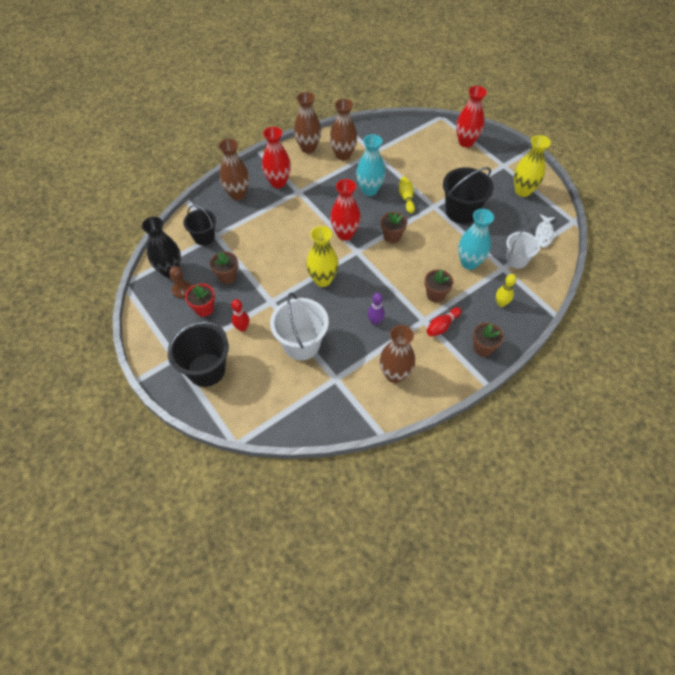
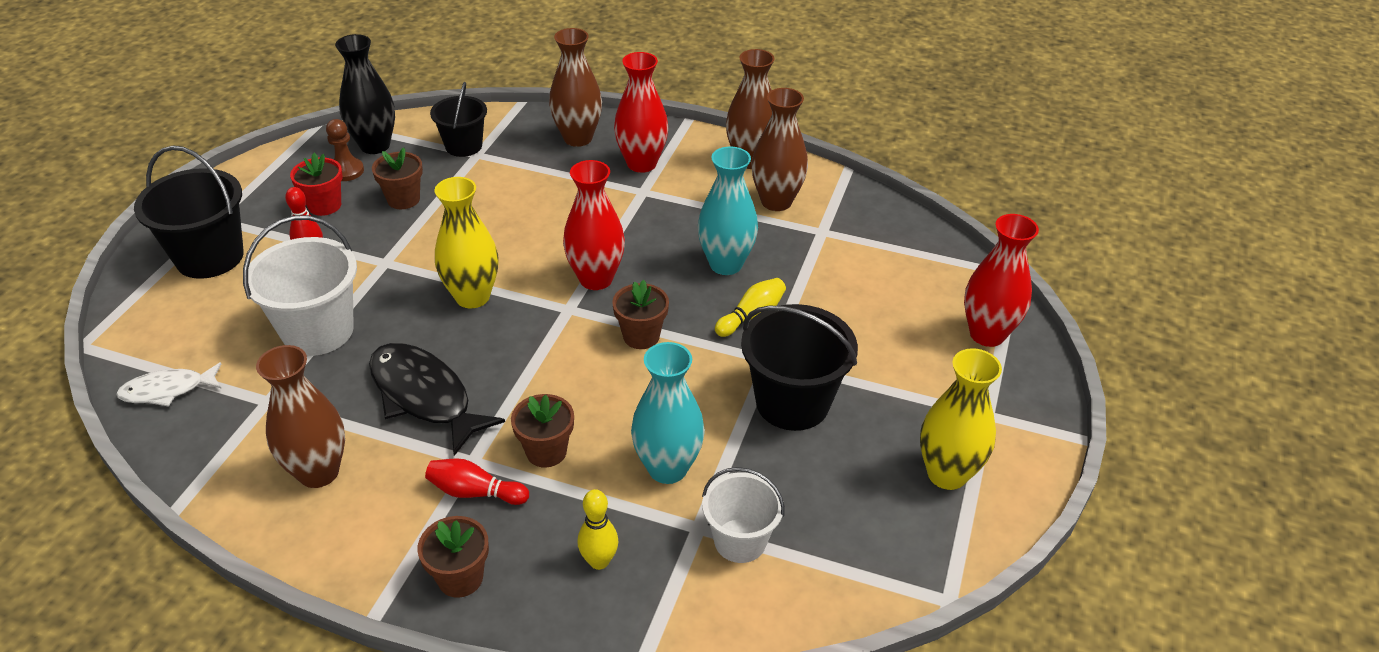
camera: 55 degrees right, 15 degrees down
(375, 321) = (424, 396): purple bowling pin -> black fish
(544, 234) = (856, 560): white fish -> white fish (168, 390)

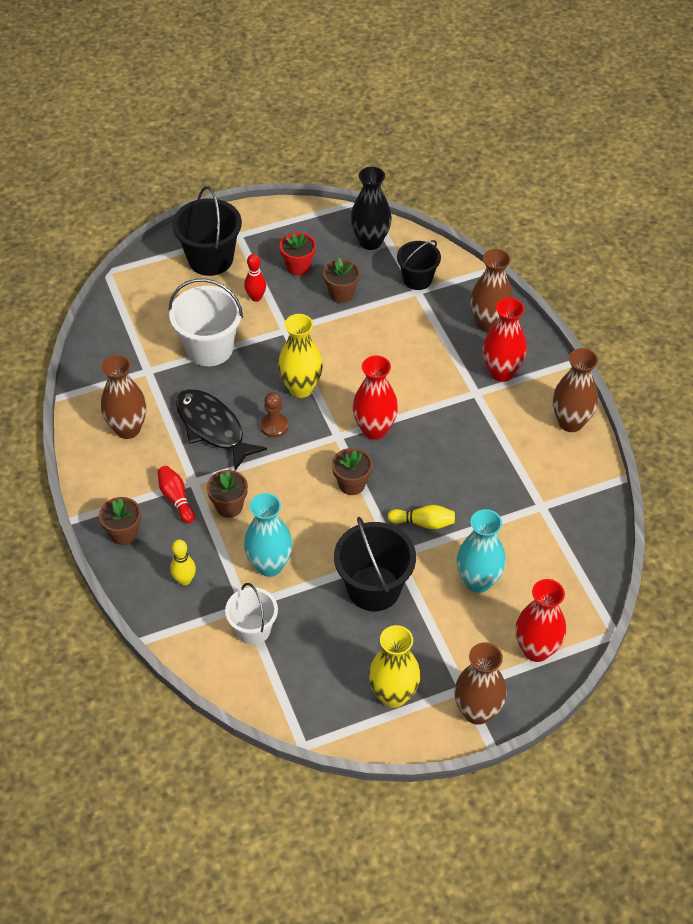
camera: 50 degrees right, 10 degrees up
(168, 390) = (115, 329): white fish -> none
(346, 171) = (335, 250): brown pawn -> brown pawn (274, 426)
(424, 396) = (213, 428): black fish -> black fish turned 45 degrees counterclockwise
(726, 264) = (455, 480): turquoise vase -> turquoise vase (478, 581)
(776, 201) = (544, 464): brown vase -> brown vase (477, 711)

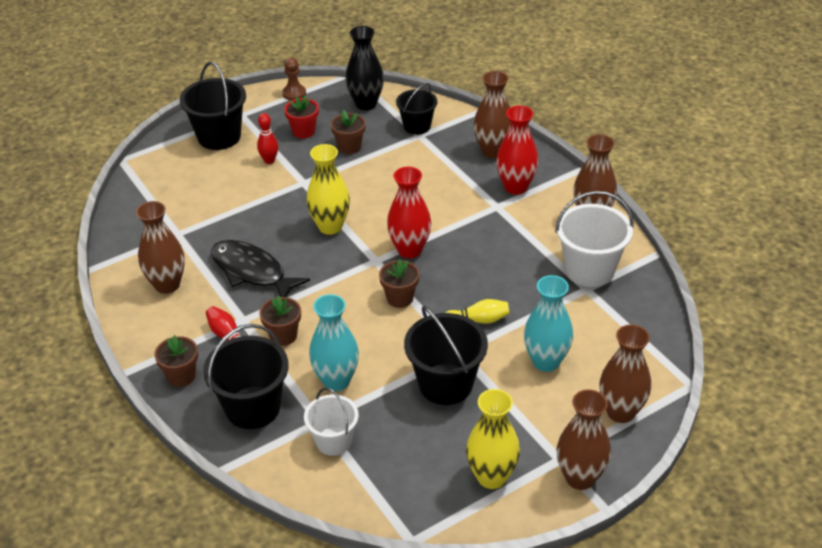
camera: 10 degrees left, 10 degrees down
(184, 580) = (252, 408): yellow bowling pin -> black bucket
(209, 348) = (234, 207): white bucket -> white bucket (589, 269)
(274, 426) = (312, 261): brown pawn -> brown pawn (294, 93)
(536, 649) = (621, 412): red vase -> brown vase

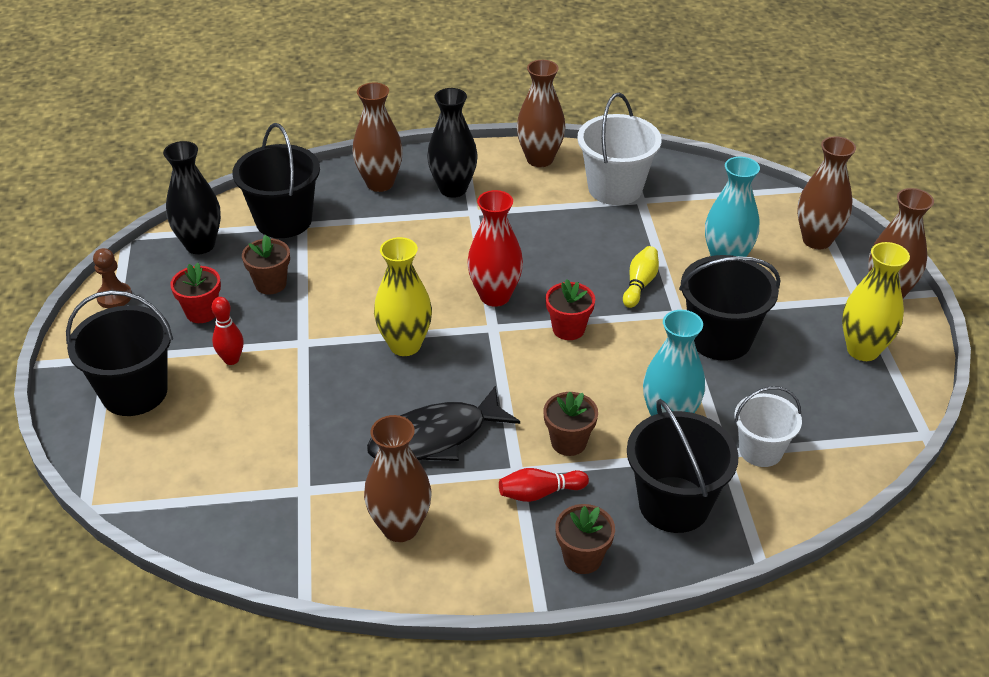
camera: 65 degrees left, 0 degrees up
(400, 298) = (568, 329): brown flower pot -> red flower pot
(417, 126) = (283, 220): black bucket -> black bucket, size x1.57
(515, 187) = (453, 189): red vase -> black vase

